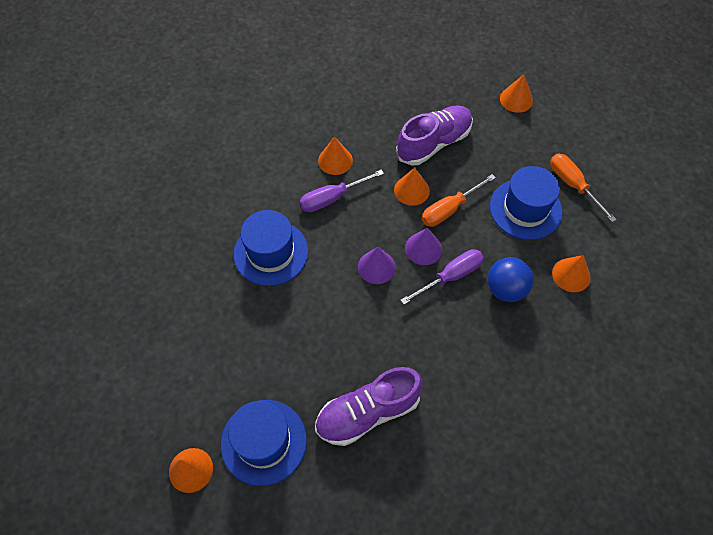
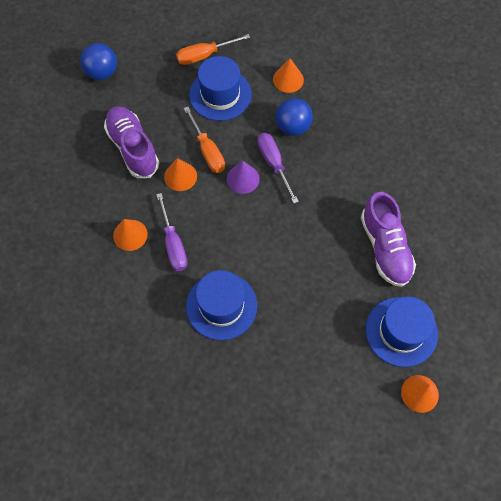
camera: 80 degrees left, 5 degrees up
(376, 267) = (254, 219): purple cone -> none
(516, 99) = (102, 72): orange cone -> blue ball

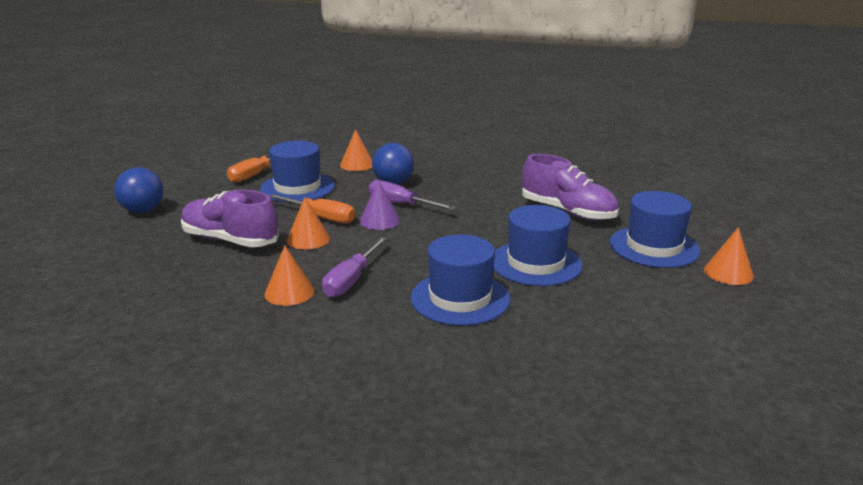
camera: 35 degrees left, 40 degrees down
(173, 244) = (351, 280): purple screwdriver -> purple screwdriver turned 75 degrees clockwise
(301, 298) = (535, 263): none -> blue hat

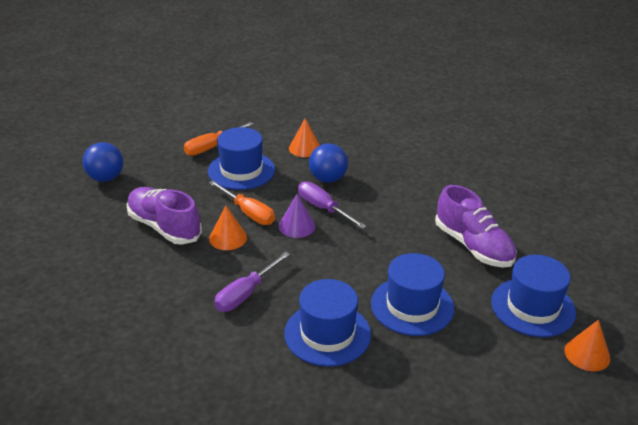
camera: 15 degrees right, 10 degrees up
(289, 292) = (191, 297): orange cone -> none

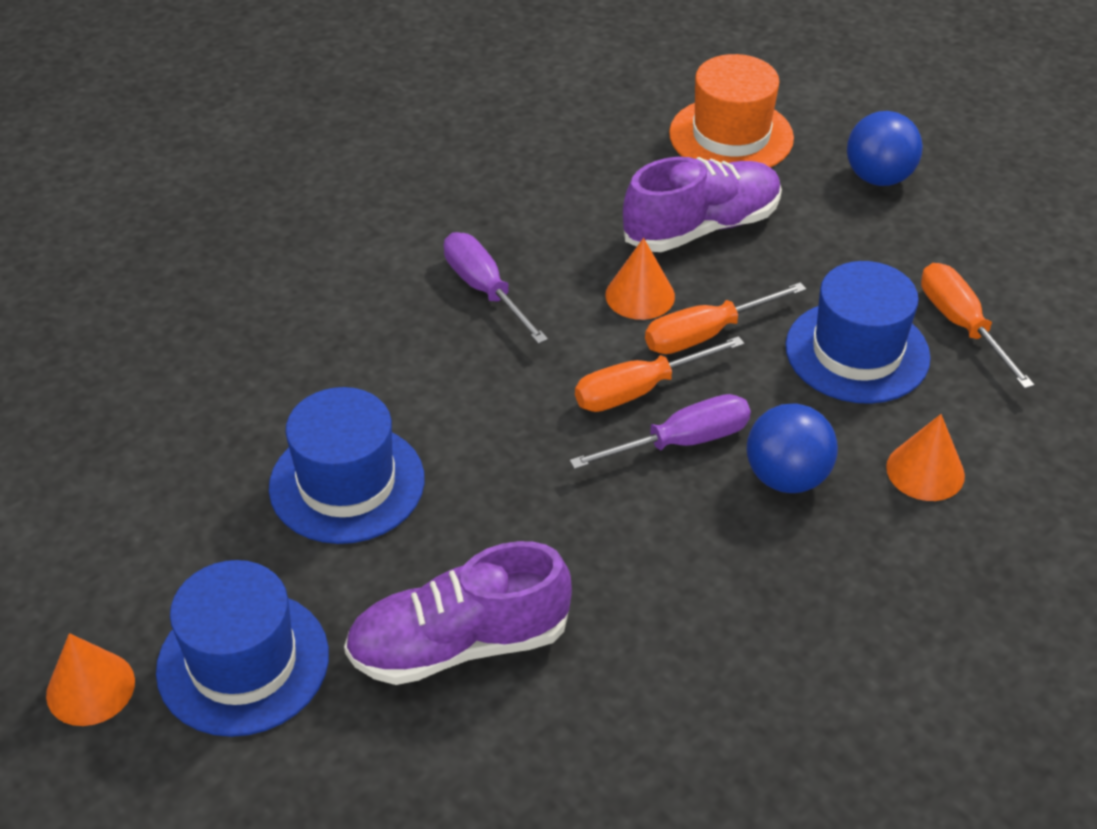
camera: 110 degrees right, 10 degrees up
(75, 230) = (731, 136): none -> orange hat
(297, 226) = (639, 390): purple cone -> orange screwdriver
(327, 334) = (345, 360): blue hat -> none

